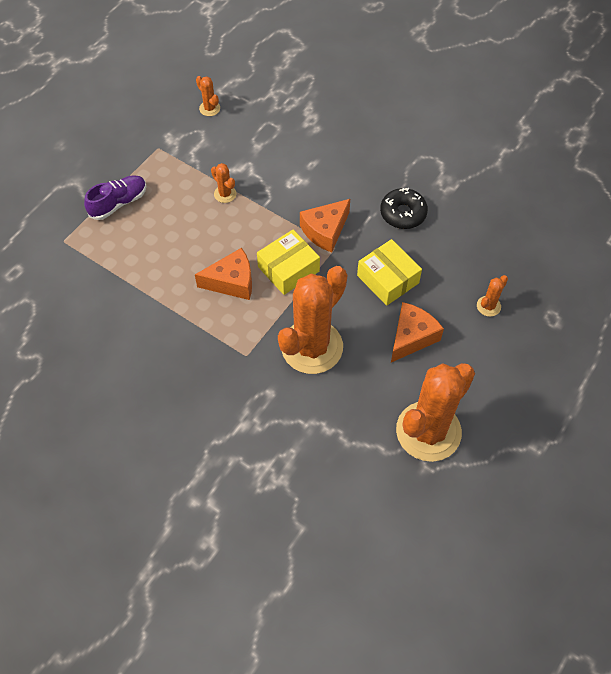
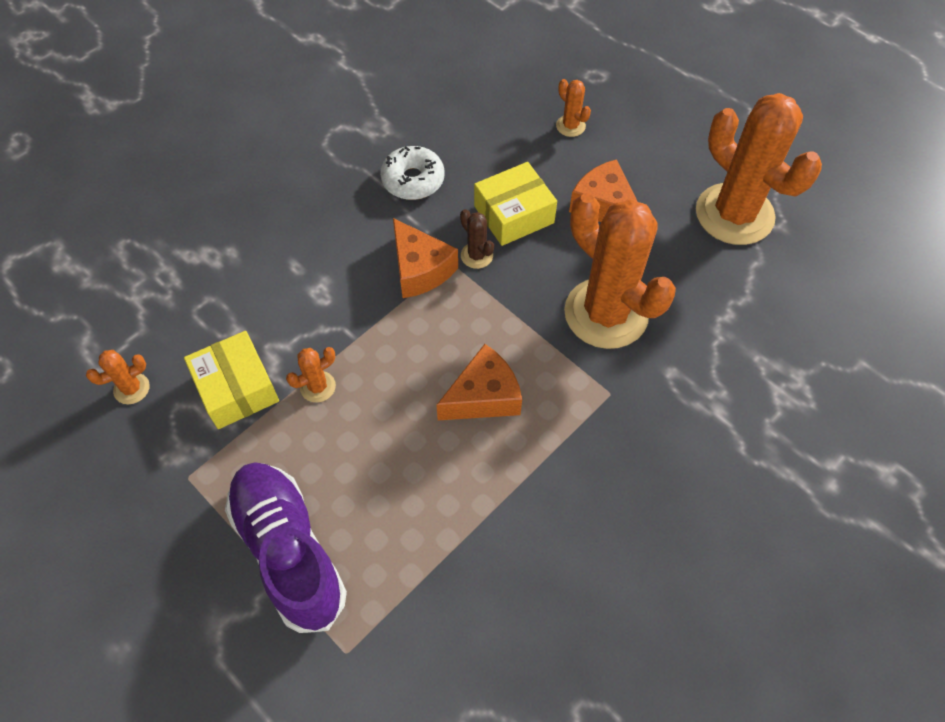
camera: 80 degrees left, 0 degrees up
(119, 203) = (289, 551): purple shoe -> purple shoe, size x1.59
(232, 282) = (483, 396): orange cheese -> orange cheese turned 60 degrees clockwise
(288, 269) = (475, 322): yellow box -> yellow box (236, 388)
(345, 261) = (476, 255): none -> brown cactus
(403, 213) = (413, 180): black donut -> white donut

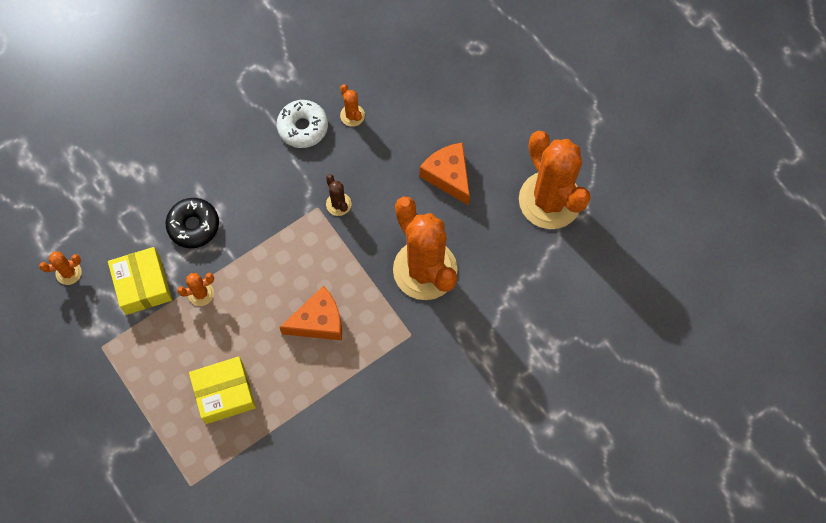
camera: 10 degrees right, 10 degrees up
(289, 551) = (163, 411): purple shoe -> none
(294, 307) = (193, 226): none -> black donut
(420, 269) = (293, 209): orange cheese -> none
(514, 214) = (375, 172): yellow box -> yellow box (224, 393)
(570, 126) = (441, 95): orange cactus -> orange cactus (352, 115)

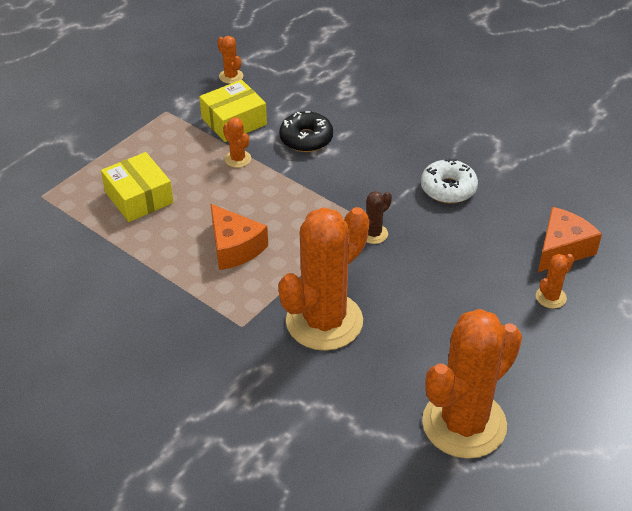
camera: 75 degrees right, 25 degrees down
(352, 115) = (482, 222): orange cactus -> orange cactus (550, 297)
(448, 176) = (450, 318): orange cheese -> orange cheese (562, 249)

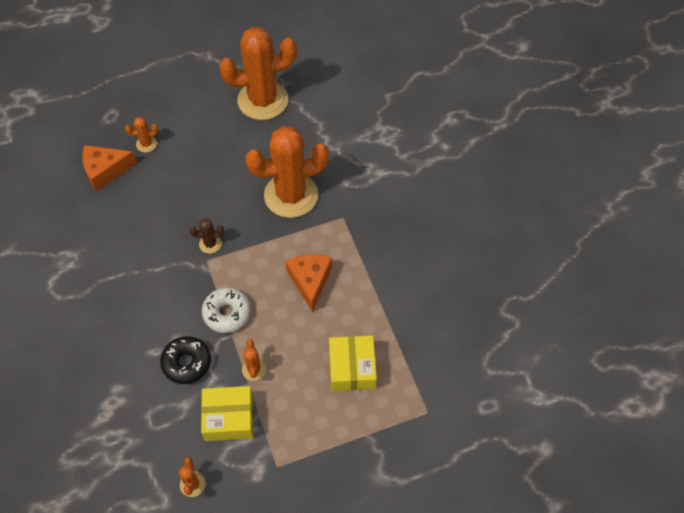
camera: 150 degrees left, 15 degrees up
(448, 188) = (127, 255): white donut -> white donut (227, 313)

